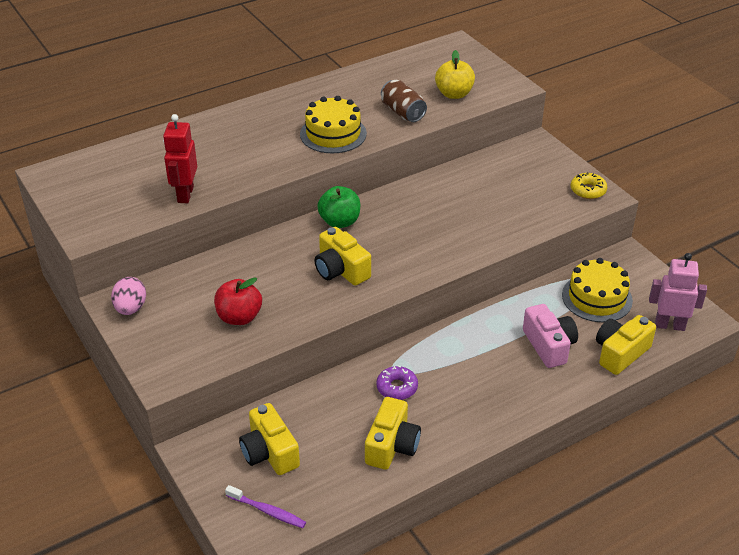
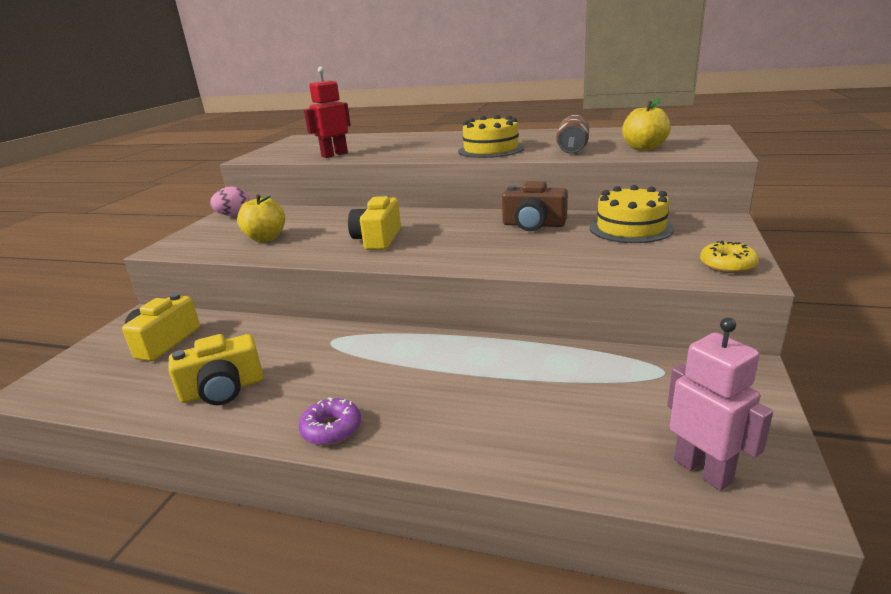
camera: 50 degrees right, 15 degrees down
(239, 317) = (266, 238): red apple -> yellow apple
(267, 511) = (83, 375): purple toothbrush -> none
(339, 222) = (437, 216): green apple -> none
(397, 387) = (311, 353): purple donut -> purple donut (331, 429)
(429, 200) = (533, 225): none -> brown camera
(549, 346) = (498, 399): pink camera -> none
(597, 298) = (633, 388): yellow cake -> yellow cake (630, 228)
(620, 353) = (574, 457): yellow camera -> none

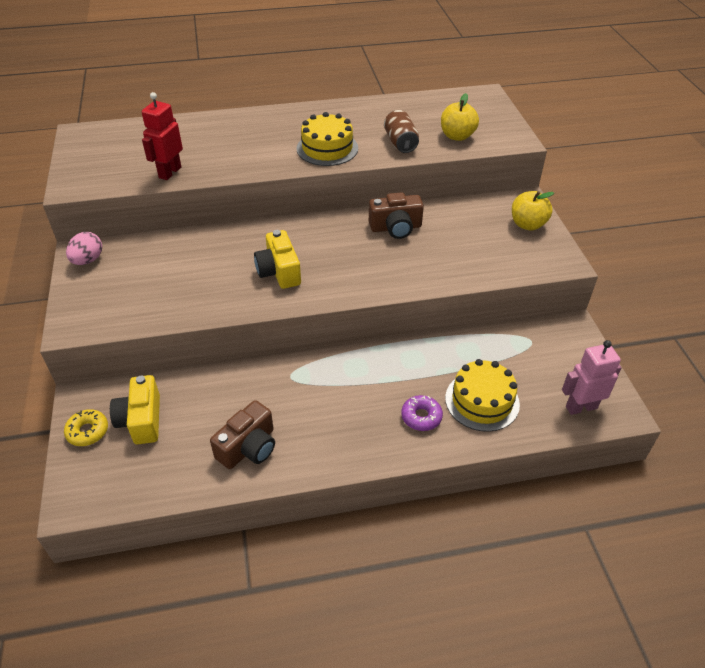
camera: 30 degrees left, 20 degrees up
(223, 389) = (248, 447): yellow camera -> brown camera
(266, 238) = (167, 291): yellow apple -> yellow apple (527, 224)
(331, 429) = (360, 451): purple donut -> purple donut (421, 417)
(630, 228) = (470, 220): yellow cake -> yellow cake (482, 401)
(703, 470) = (581, 407): pink robot -> pink robot turned 45 degrees counterclockwise
(727, 265) = (551, 253): yellow donut -> yellow donut (87, 431)

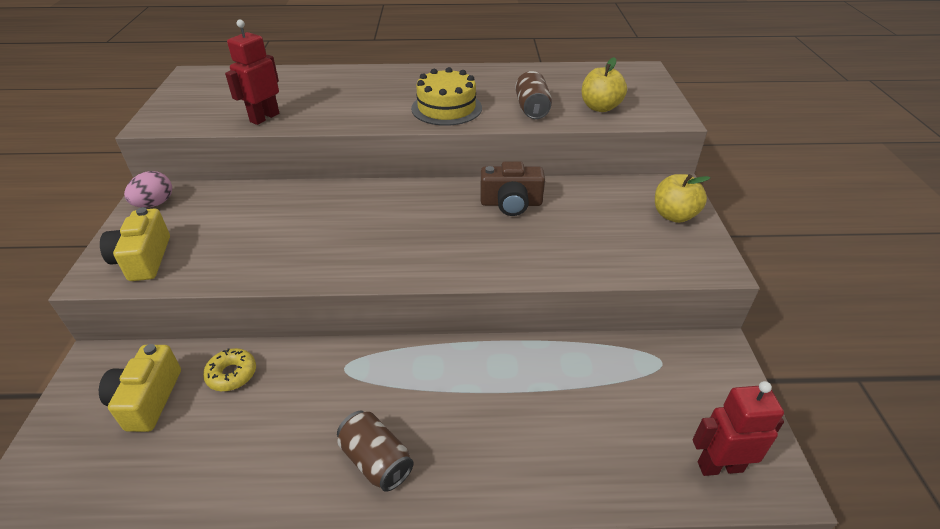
camera: 10 degrees right, 5 degrees down
(87, 431) = (80, 405): yellow donut -> yellow donut (232, 374)
(248, 447) = (259, 457): brown camera -> none
(279, 271) = (358, 238): yellow camera -> yellow camera (143, 259)
(337, 438) = (376, 461): none -> brown can
(421, 417) = (494, 447): purple donut -> none
(482, 401) = (581, 436): yellow cake -> none
(581, 407) = (719, 466): pink robot -> red robot

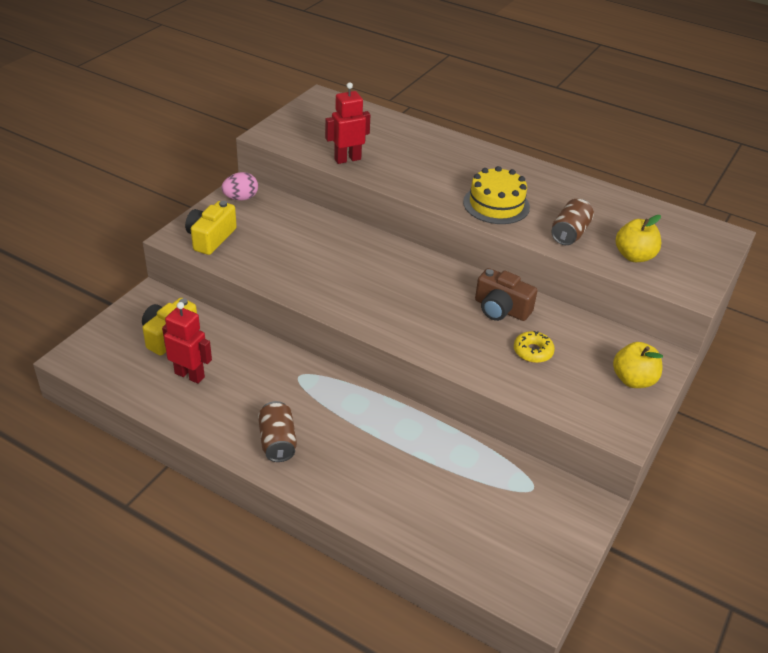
camera: 30 degrees right, 0 degrees up
(232, 374) = (226, 344): yellow donut -> yellow donut (533, 351)
(719, 466) = (504, 570): red robot -> red robot (190, 375)

